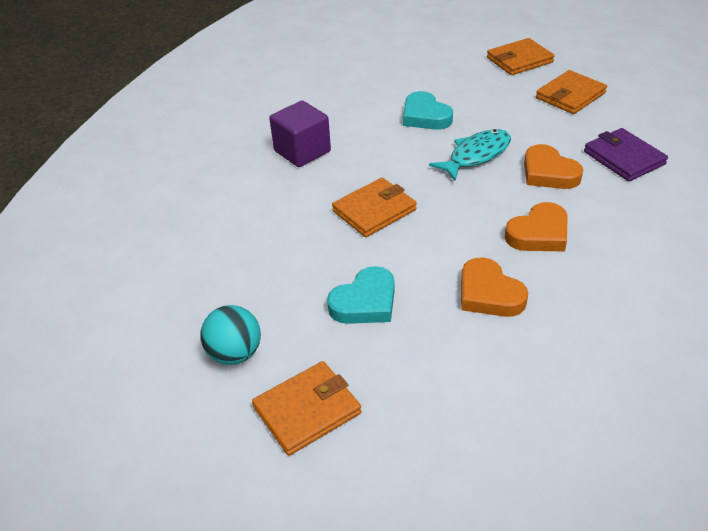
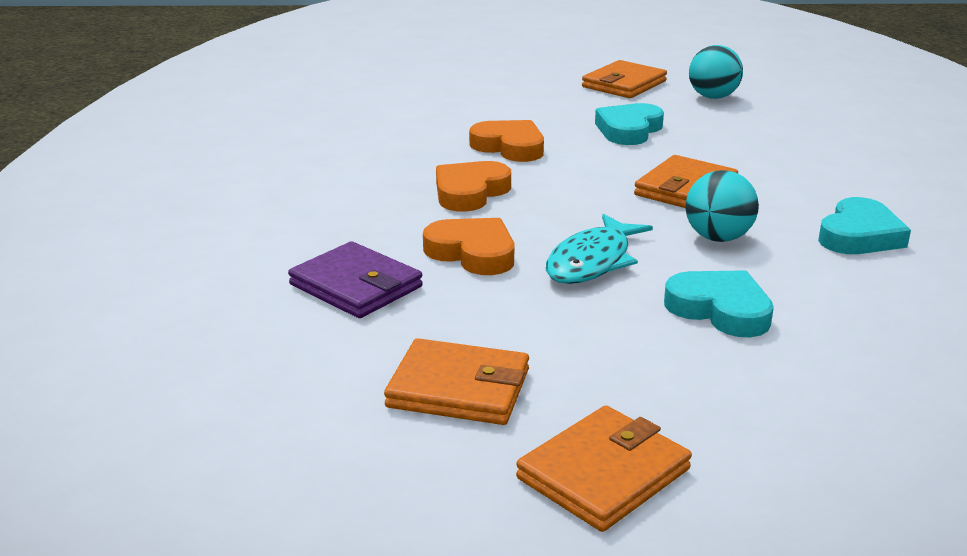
camera: 160 degrees right, 15 degrees down
(302, 151) = (859, 235): purple cube -> turquoise heart
(388, 162) = (718, 238): none -> turquoise ball
(570, 95) = (458, 388): orange wallet -> orange wallet turned 75 degrees clockwise

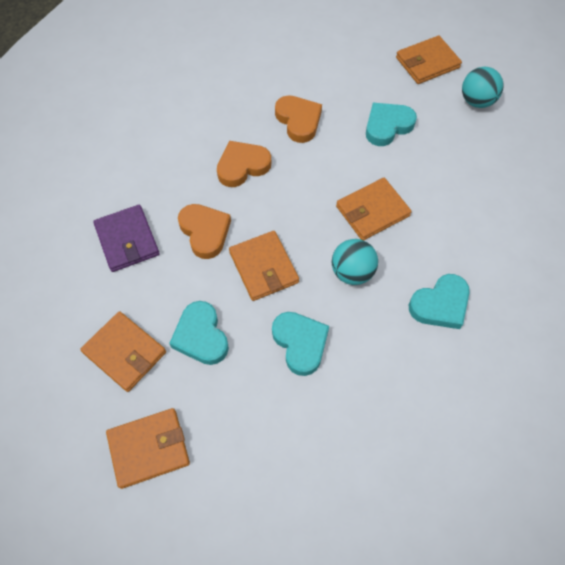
camera: 25 degrees right, 35 degrees up
(567, 341) = (201, 336): none -> turquoise heart
(592, 261) = (264, 267): turquoise fish -> orange wallet

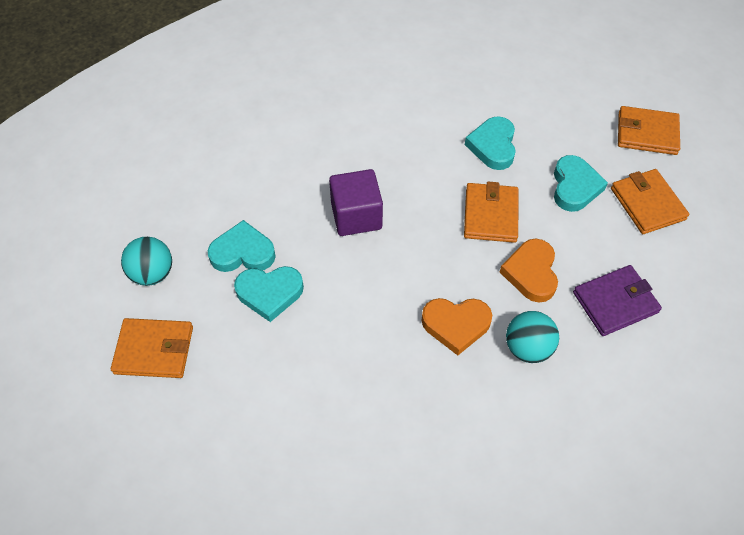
camera: 150 degrees left, 5 degrees down
(127, 240) = (615, 302): purple wallet -> purple wallet turned 60 degrees clockwise
(298, 121) = (360, 350): orange heart -> none
(352, 272) = (414, 175): turquoise ball -> turquoise ball (527, 348)
(372, 211) = (356, 216): orange wallet -> purple cube
(440, 304) = (360, 122): turquoise heart -> turquoise heart (243, 252)

